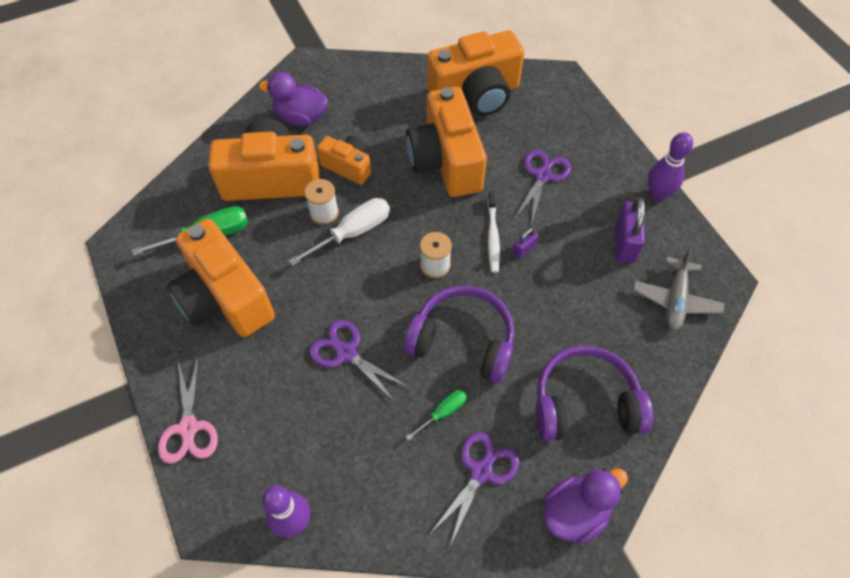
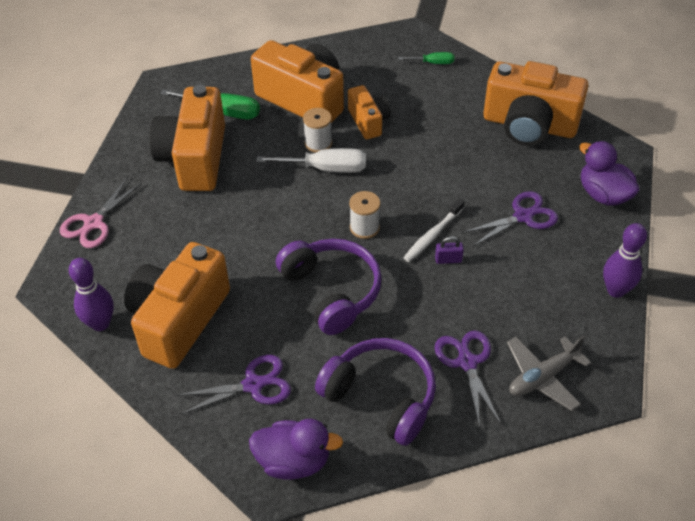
camera: 40 degrees right, 10 degrees down
(301, 117) = (368, 68): purple duck -> purple duck (603, 194)
(346, 353) = (239, 244): purple scissors -> purple scissors (467, 362)
(443, 412) = (267, 328): green screwdriver -> green screwdriver (433, 63)
(446, 161) = (451, 160): orange camera -> orange camera (179, 320)
(624, 243) = (542, 308): purple padlock -> none

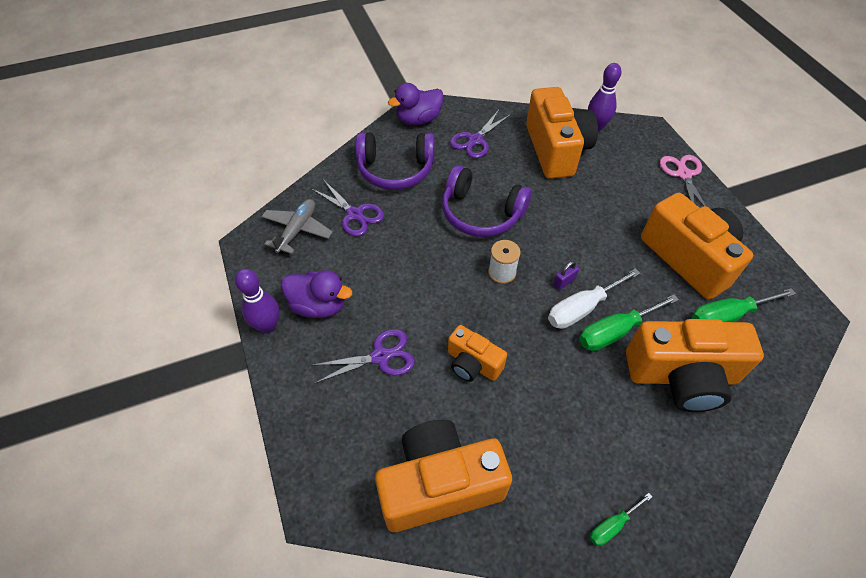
camera: 145 degrees right, 5 degrees up
(318, 143) = (615, 331): white spool -> green screwdriver
(368, 121) = (597, 385): orange camera -> orange camera (473, 363)
(432, 235) = (445, 295): white toothbrush -> none
(448, 260) = (417, 280): purple padlock -> purple padlock (564, 282)
(523, 216) = (381, 356): purple scissors -> purple scissors turned 135 degrees counterclockwise
(603, 194) = (316, 428): purple duck -> purple duck (319, 305)

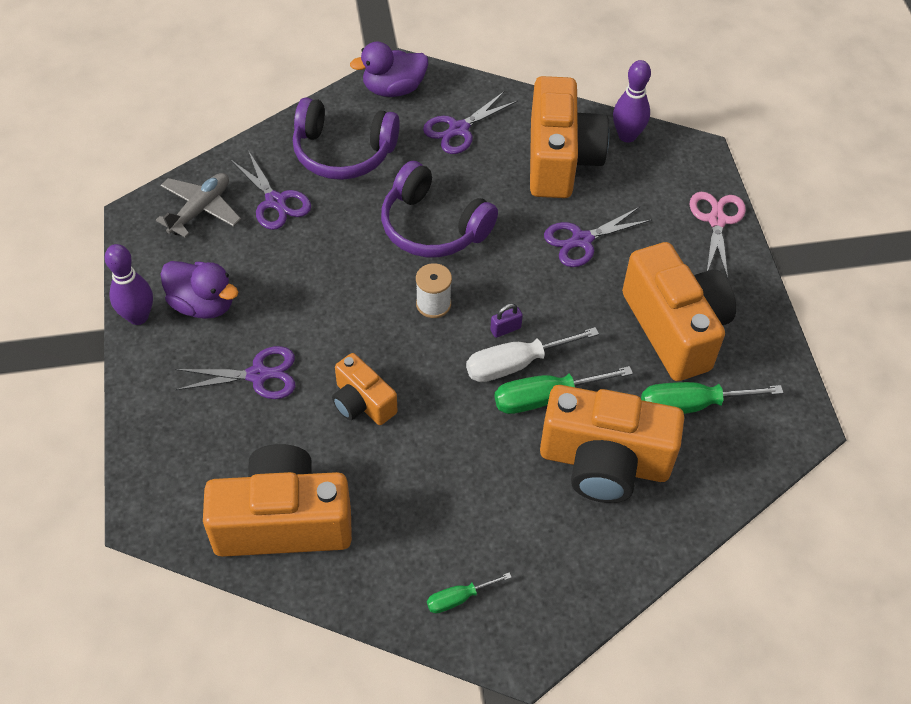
camera: 10 degrees right, 0 degrees up
(594, 205) = (581, 240): none -> purple scissors

